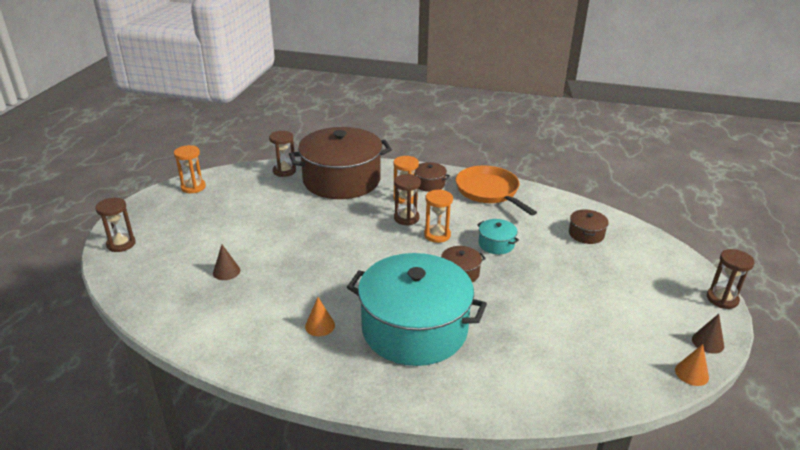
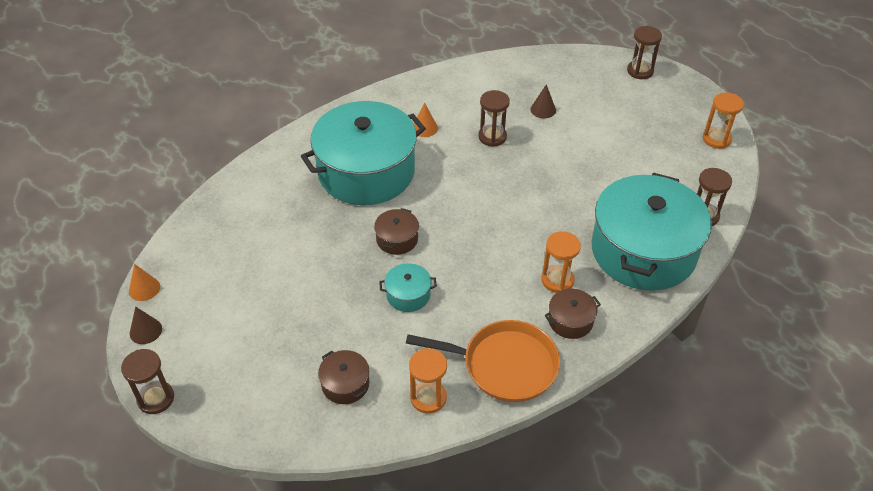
camera: 130 degrees right, 15 degrees up
(341, 180) = (643, 251): brown pot -> turquoise pot
(406, 218) = (518, 257): brown hourglass -> brown hourglass (492, 137)
(437, 235) = (467, 261): orange hourglass -> orange hourglass (428, 398)

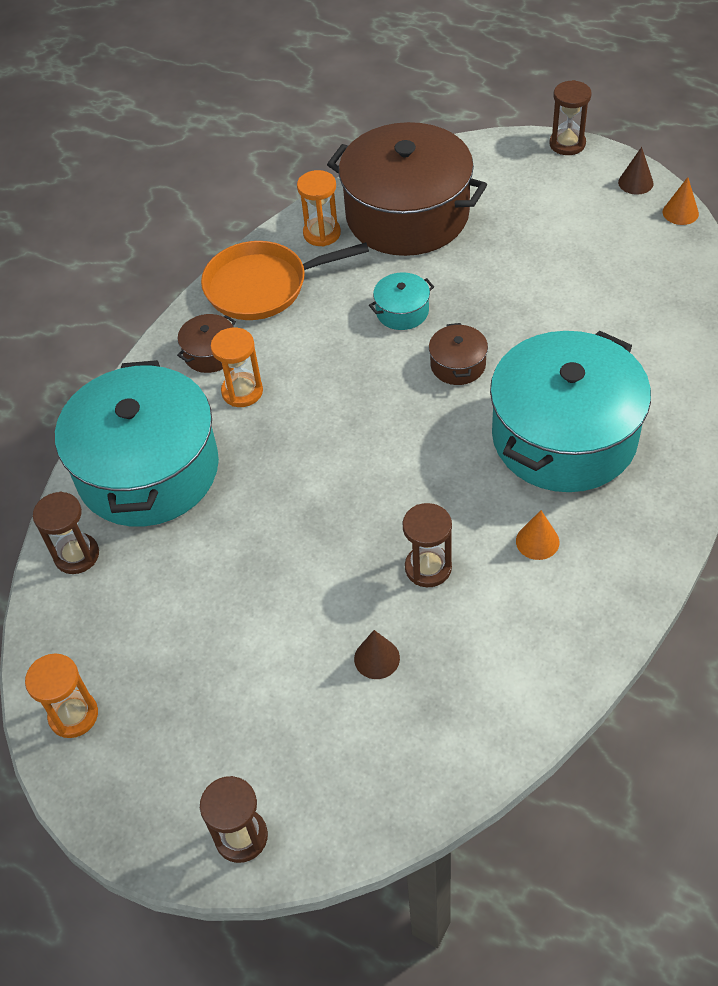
camera: 160 degrees right, 5 degrees up
(345, 384) = (407, 215): brown pot -> brown pot, size x2.48

